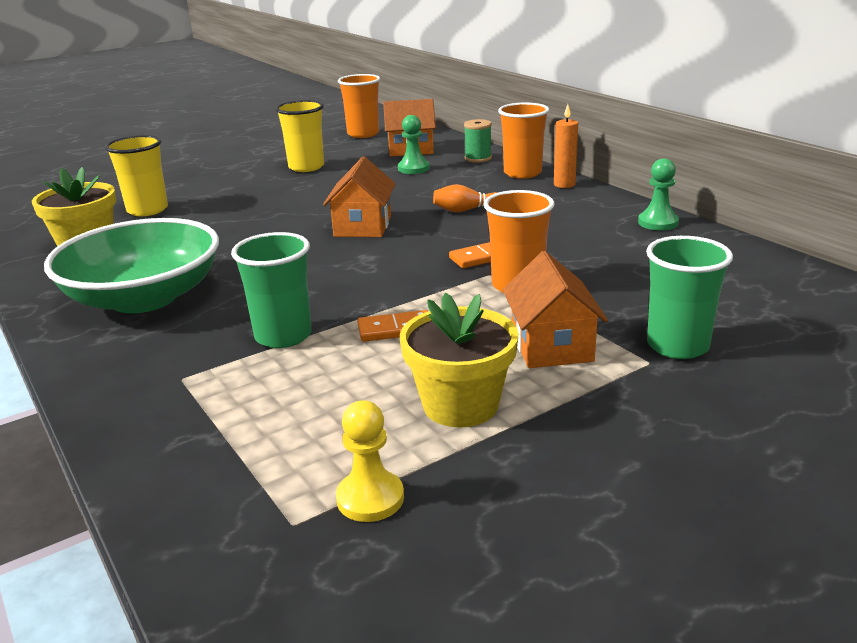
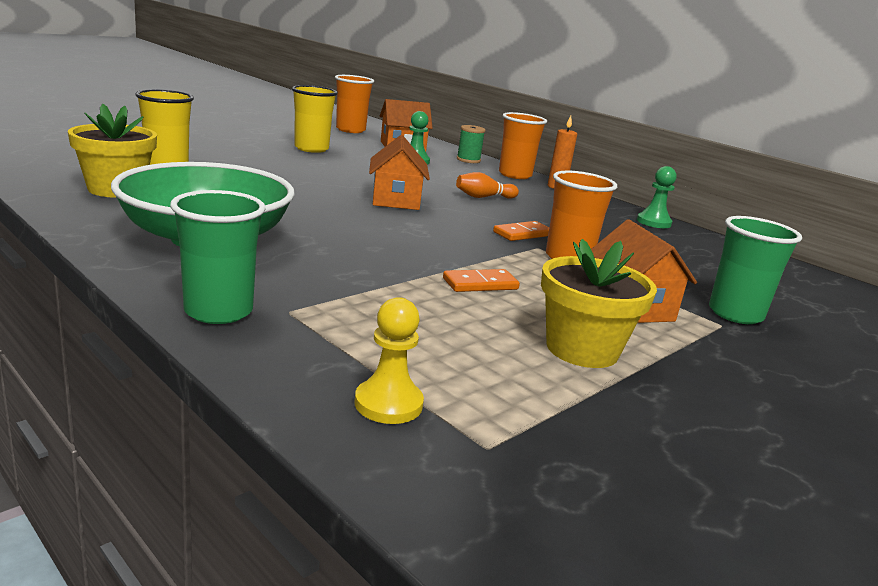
camera: 15 degrees left, 5 degrees down
(283, 336) = (373, 282): green cup -> green cup (218, 311)
(370, 498) = (549, 426): yellow pawn -> yellow pawn (388, 404)

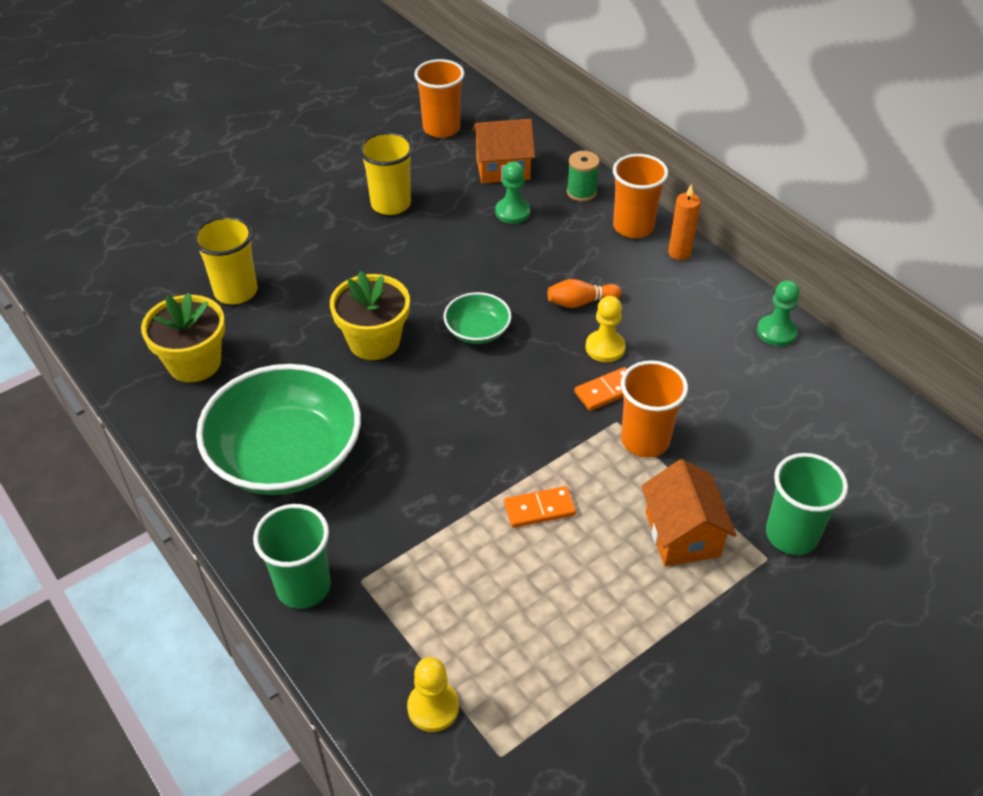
camera: 10 degrees right, 25 degrees up
(396, 200) = (477, 331): orange house -> green bowl
(512, 216) = (605, 347): none -> yellow pawn
(582, 349) = (611, 615): yellow flower pot -> yellow flower pot (374, 341)

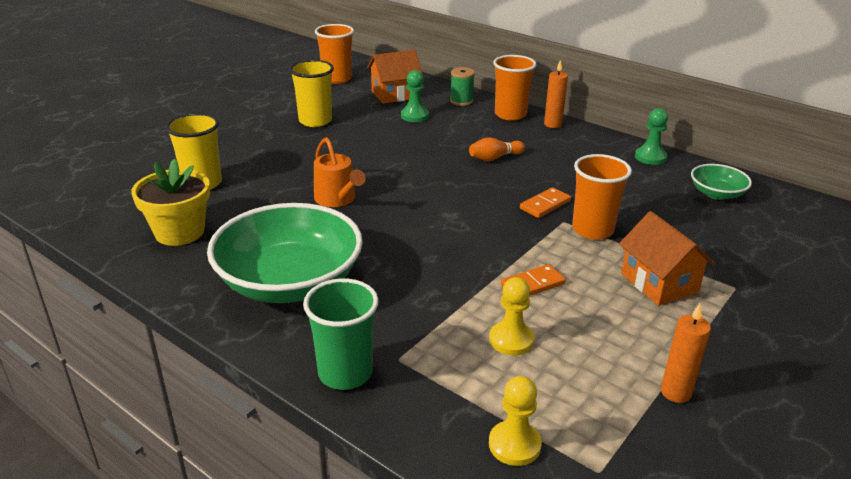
camera: 15 degrees left, 15 degrees down
(374, 341) = (337, 199): yellow flower pot -> orange watering can
(477, 331) = (421, 183): green bowl -> green bowl (716, 193)
(605, 347) = (528, 180): yellow pawn -> yellow pawn (511, 340)
(624, 682) = (675, 392): none -> orange candle
(791, 535) = (743, 270): green cup -> none

